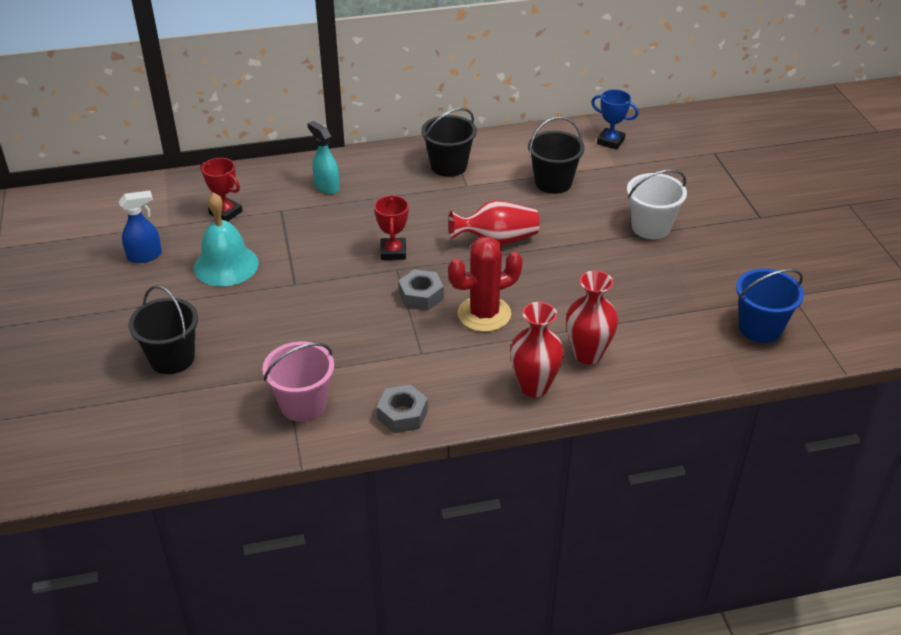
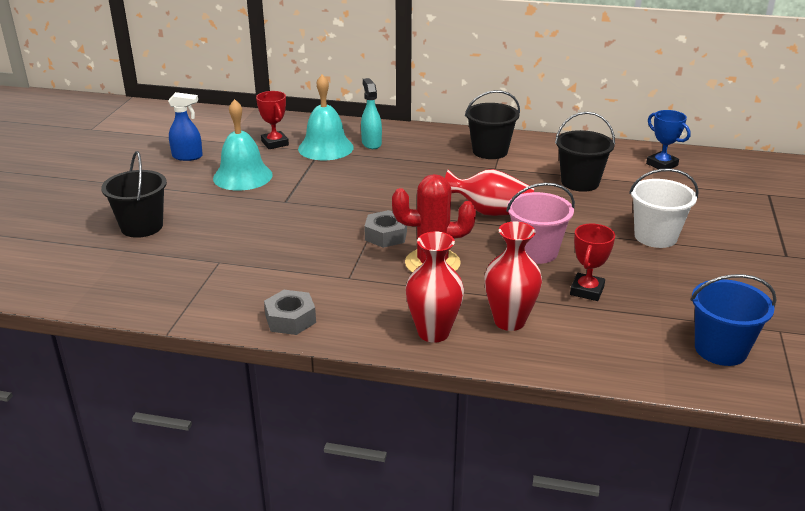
camera: 25 degrees right, 10 degrees down
(284, 204) = (325, 148): none -> turquoise bell
(303, 404) = (213, 287): pink bucket -> pink bucket (536, 252)
(393, 252) = (388, 199): red trophy -> red trophy (587, 290)

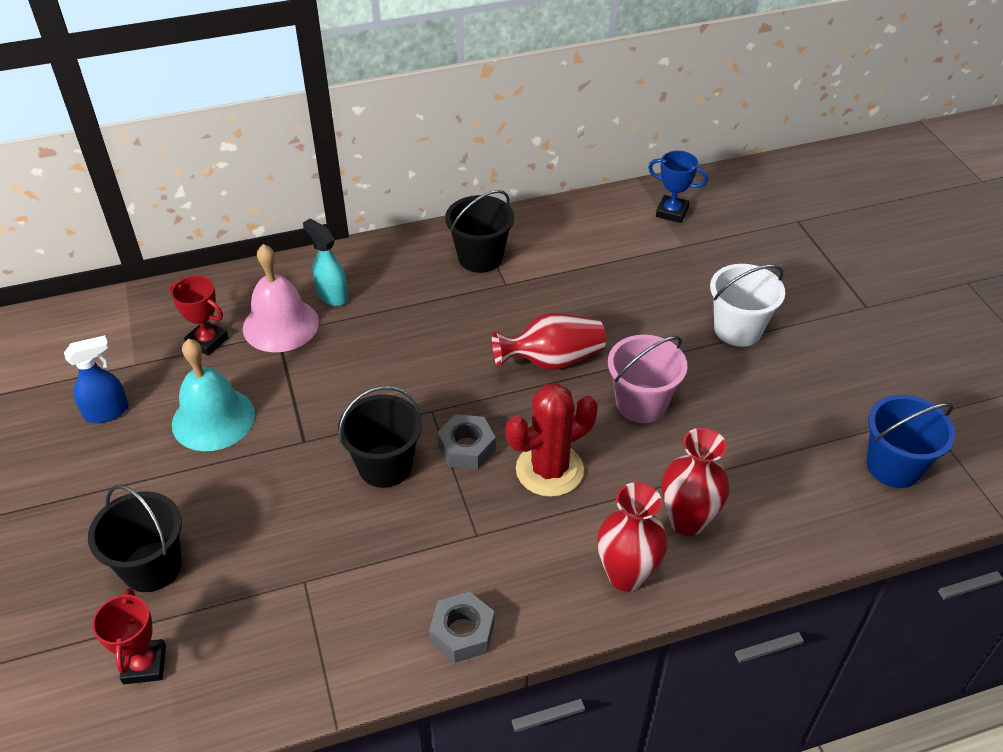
camera: 30 degrees left, 15 degrees up
(325, 148) = (280, 325): turquoise bell -> pink bell
(580, 182) = (610, 273): black bucket -> black bucket (385, 466)
(587, 290) = (728, 440): red trophy -> red trophy (144, 664)

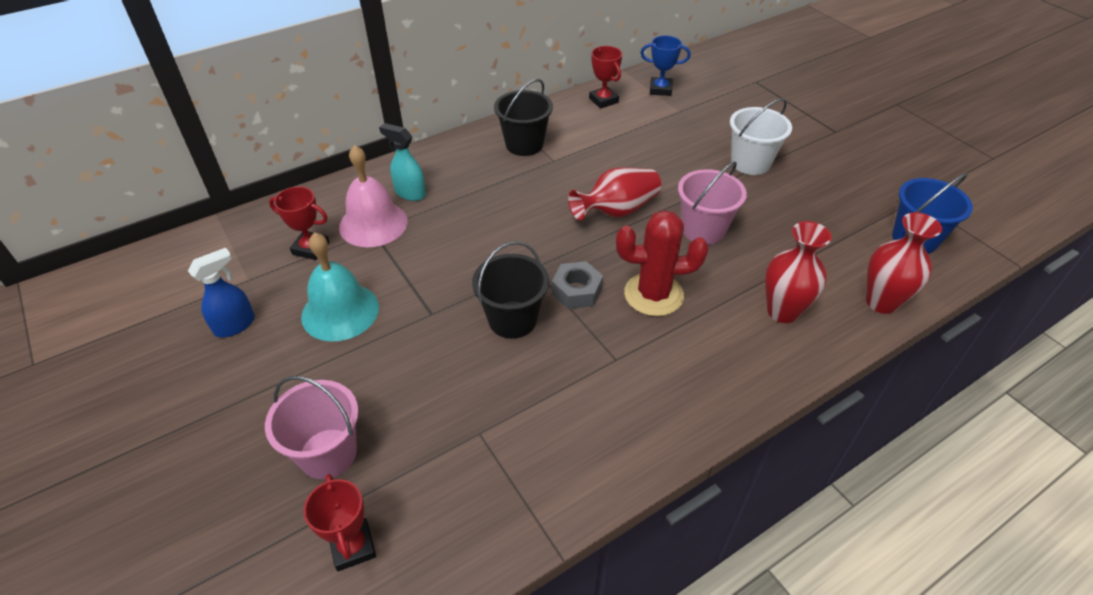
camera: 15 degrees left, 0 degrees up
(152, 567) = (328, 453): black bucket -> pink bucket
(462, 632) = (640, 444): grey nut -> none
(549, 470) = (653, 294): red cactus -> red cactus turned 45 degrees clockwise
(596, 215) = (603, 100): none -> red trophy
(626, 575) = (755, 365): red vase -> red vase (881, 302)

